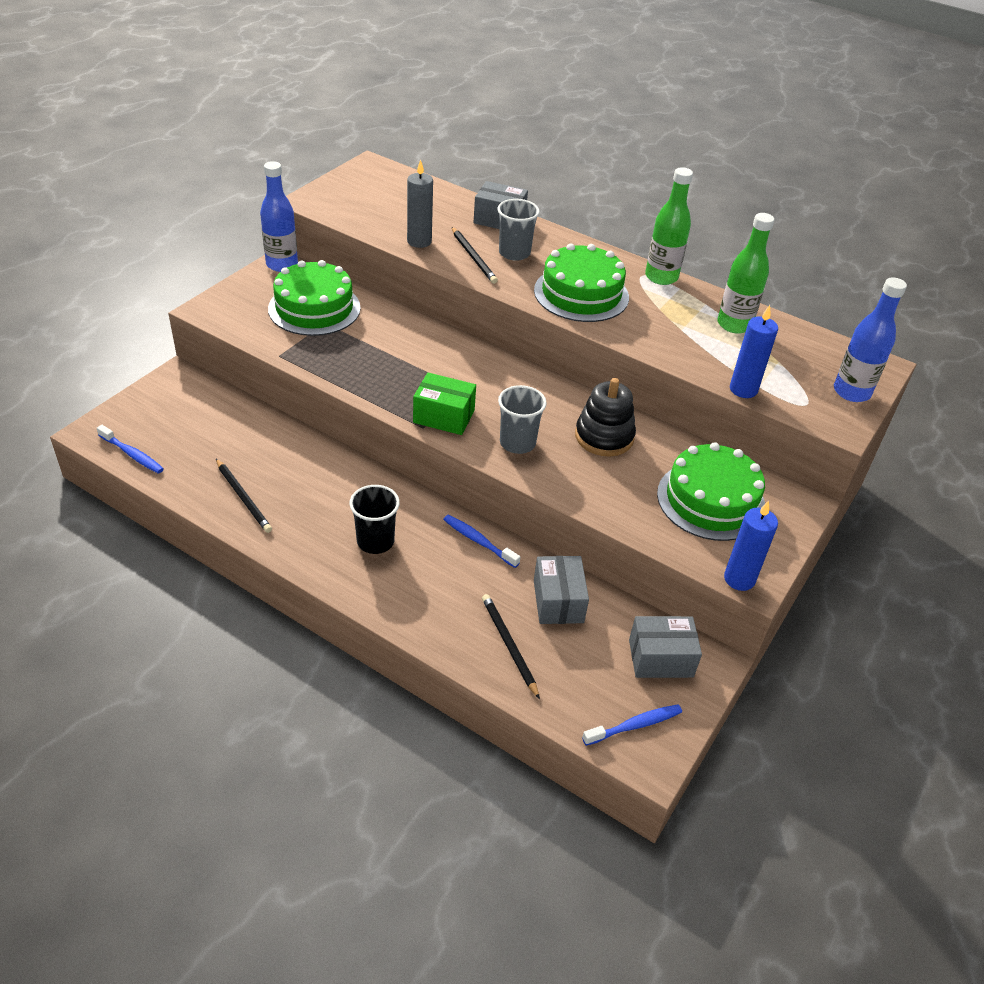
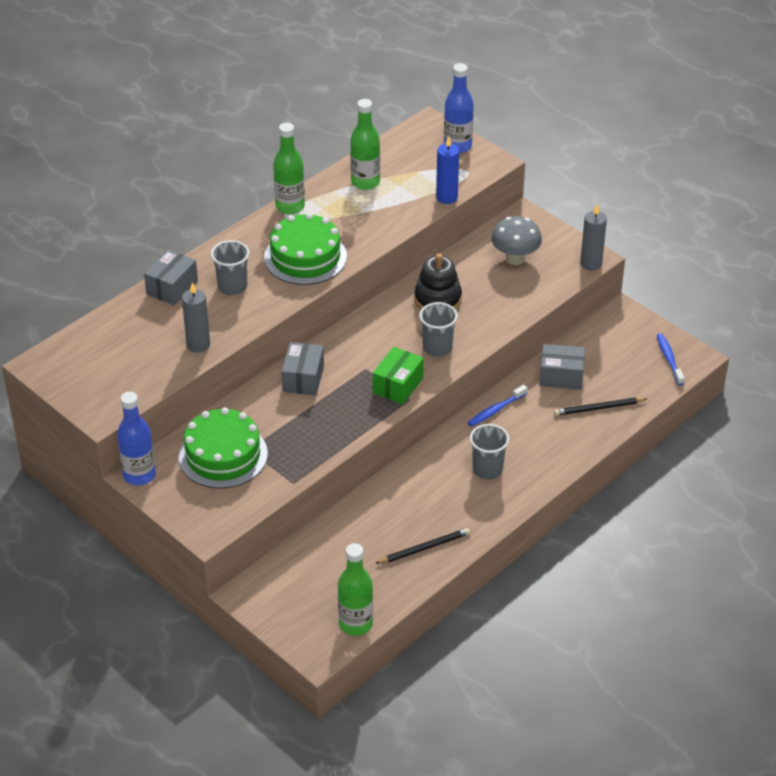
camera: 75 degrees left, 0 degrees up
(132, 454) = (355, 624): blue toothbrush -> green bottle
(375, 541) = (487, 469): black cup -> grey cup
(473, 257) = (234, 313): black pencil -> none
(660, 658) = (617, 335): grey box -> grey box (303, 378)
(711, 500) = (515, 259): green cake -> grey mushroom
(739, 579) = (591, 263): blue candle -> grey candle

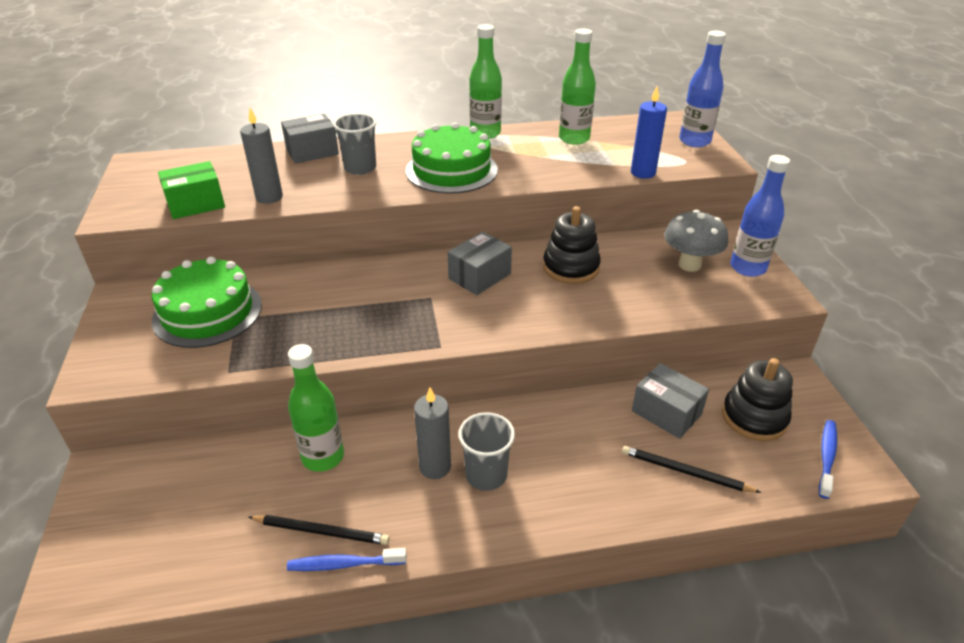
camera: 35 degrees right, 5 degrees down
(139, 475) = (122, 295): blue bottle -> blue bottle (747, 268)
(303, 378) = (363, 280): grey box -> grey box (479, 276)
(355, 624) = (144, 583): green bottle -> green bottle (323, 457)
(398, 385) = (444, 327): green box -> green box (196, 204)
(437, 347) = (524, 310): grey cup -> none
(495, 410) = (557, 412): blue toothbrush -> blue toothbrush (344, 564)
(591, 263) = (778, 301): grey candle -> grey candle (435, 467)
(614, 353) = (754, 417): none -> black stacking toy

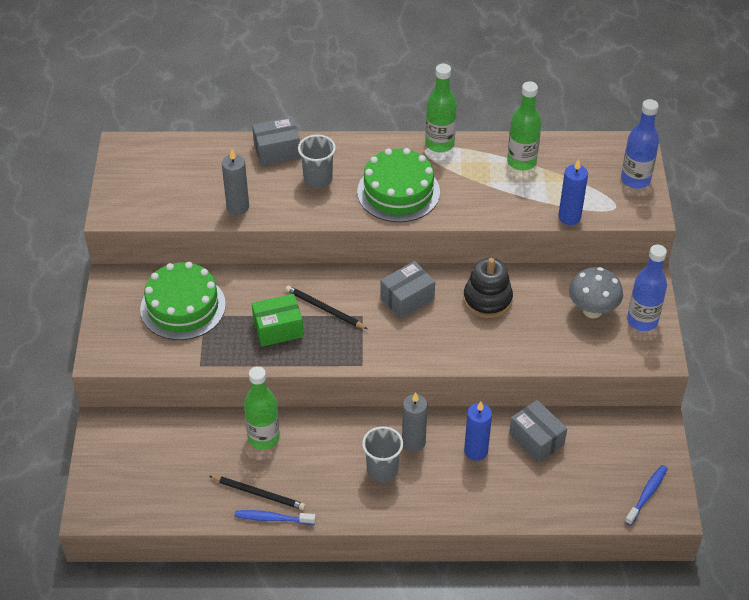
camera: 10 degrees right, 10 degrees up
(196, 204) = (177, 208): green box -> green box (278, 329)
(435, 467) = (345, 458): grey candle -> grey candle (413, 442)
(598, 436) = (476, 451): none -> blue candle
(685, 472) = (532, 489): black pencil -> black pencil (324, 309)
(754, 417) = (605, 454): black stacking toy -> none

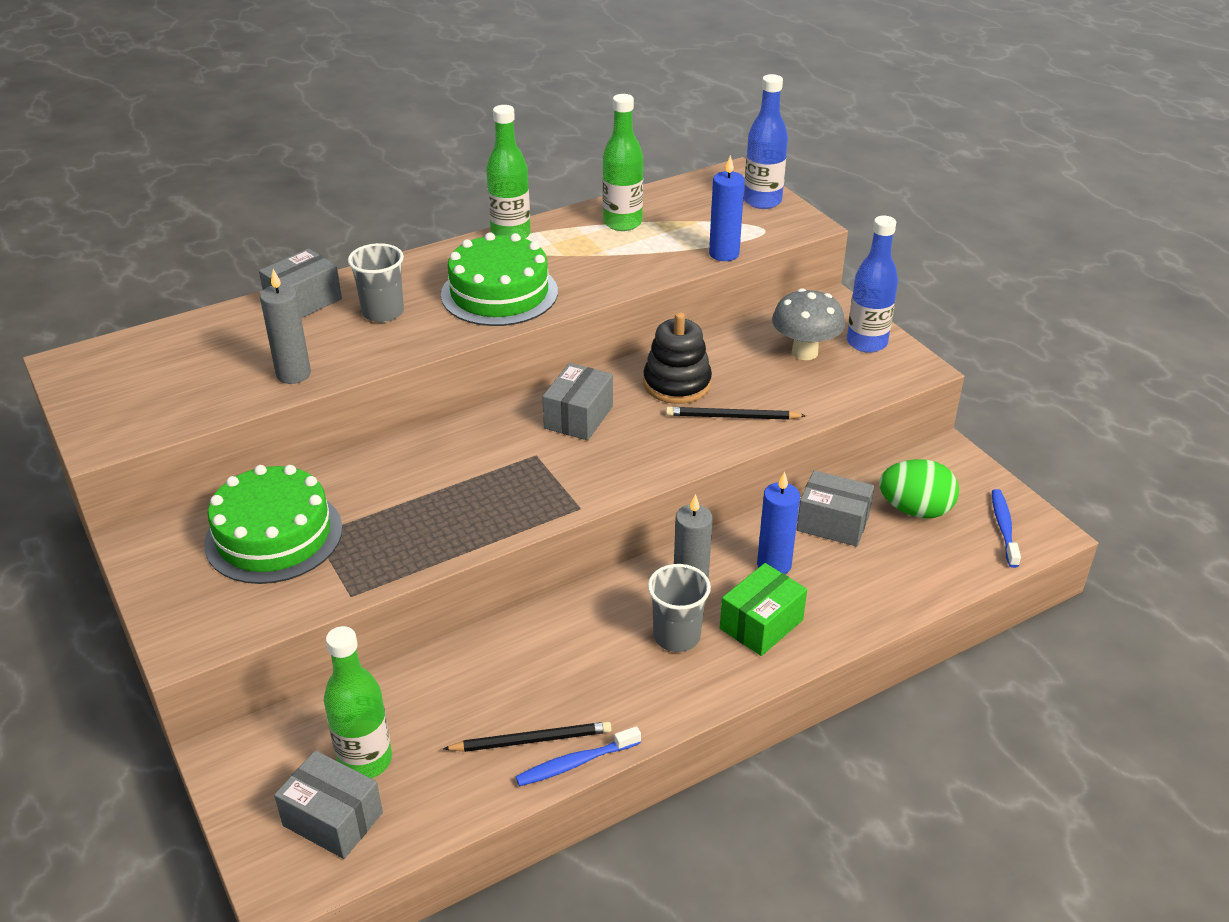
camera: 30 degrees left, 10 degrees down
(133, 488) = (333, 819): none -> grey box
(263, 438) = (486, 667): green bottle -> green bottle (365, 760)
(278, 329) = (433, 510): green box -> green box (761, 624)
(324, 309) = (480, 466): black pencil -> black pencil (732, 417)
(598, 455) = (915, 510): none -> green egg

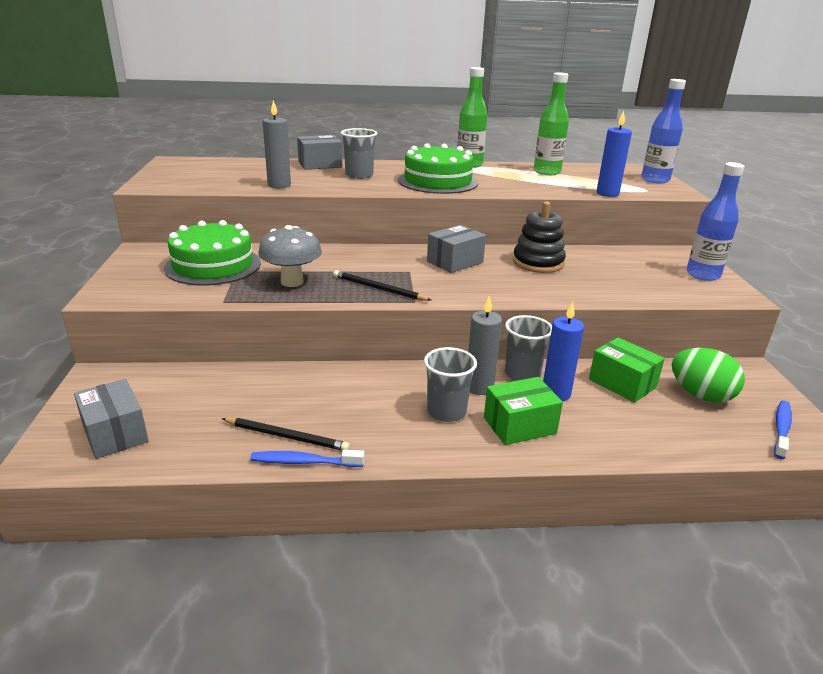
camera: 25 degrees right, 10 degrees down
(365, 760) = (170, 409): green bottle -> none
(724, 549) = (522, 374): none -> grey cup
(732, 417) = (566, 286): black pencil -> black pencil (378, 289)
(804, 352) = (648, 269): grey mushroom -> grey mushroom (292, 282)
(832, 523) = (622, 383): grey box -> green box

